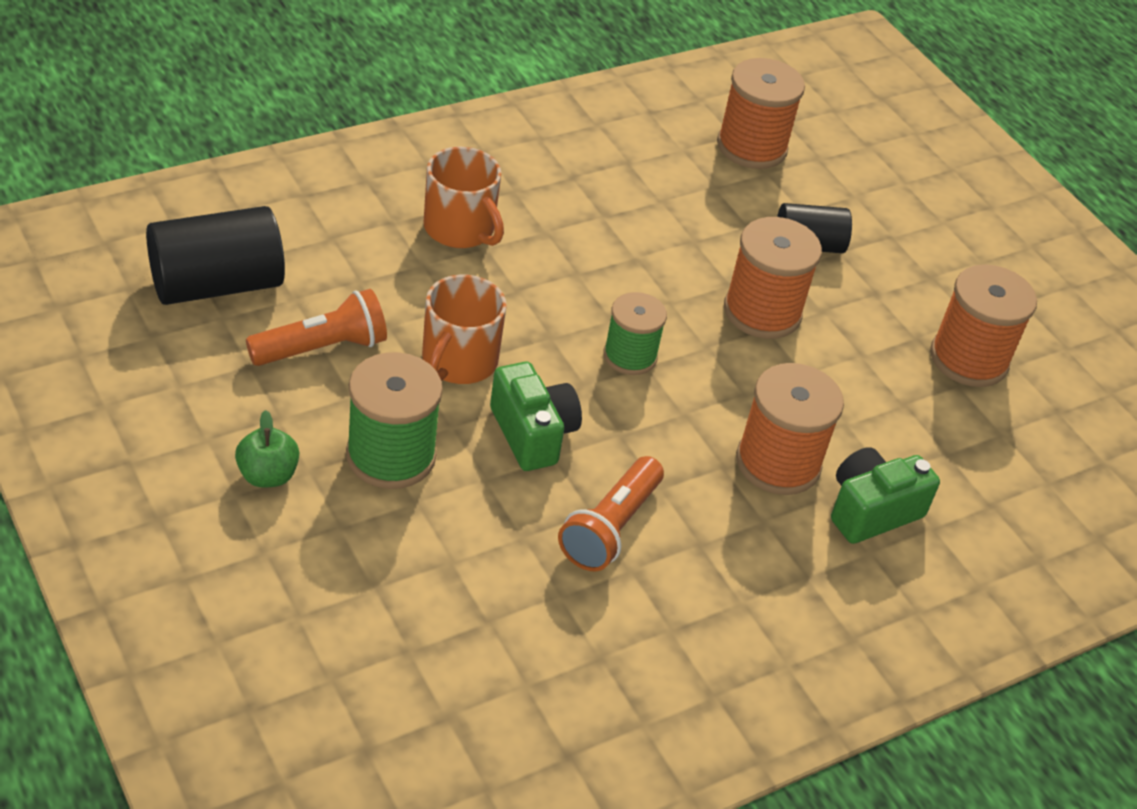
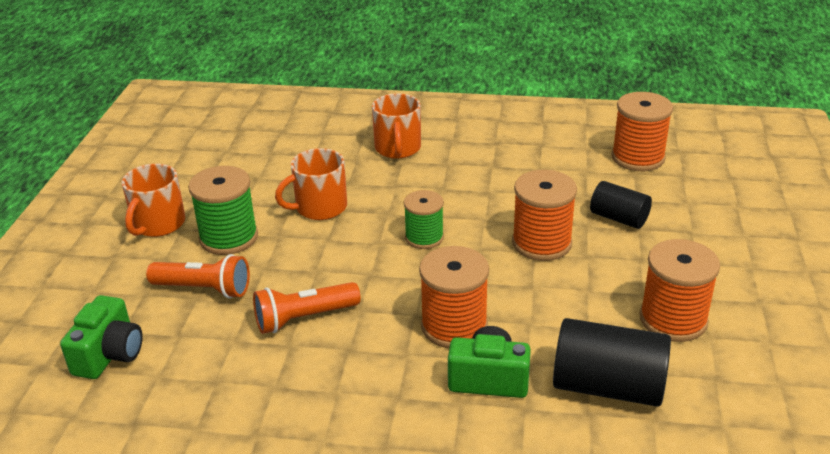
camera: 45 degrees right, 10 degrees down
(216, 285) = (240, 137): black cylinder -> black cylinder (607, 387)
(267, 475) = (158, 224): green apple -> orange mug
(322, 348) = (256, 179): orange flashlight -> orange flashlight (204, 289)
(532, 434) = (318, 255): green camera -> green camera (109, 354)

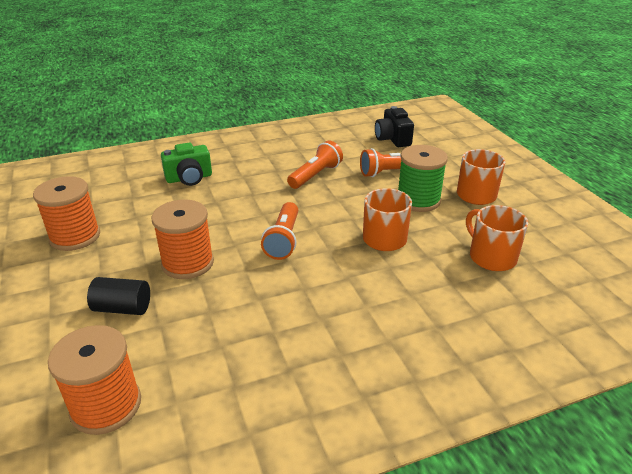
camera: 150 degrees right, 0 degrees up
(109, 354) = (392, 139): green camera -> black camera
(398, 148) = (385, 320): orange mug -> orange mug (491, 257)
(424, 237) = (284, 240): green spool -> orange flashlight
(454, 326) = (224, 195): orange spool -> none
(607, 387) = (118, 192): black cylinder -> none

